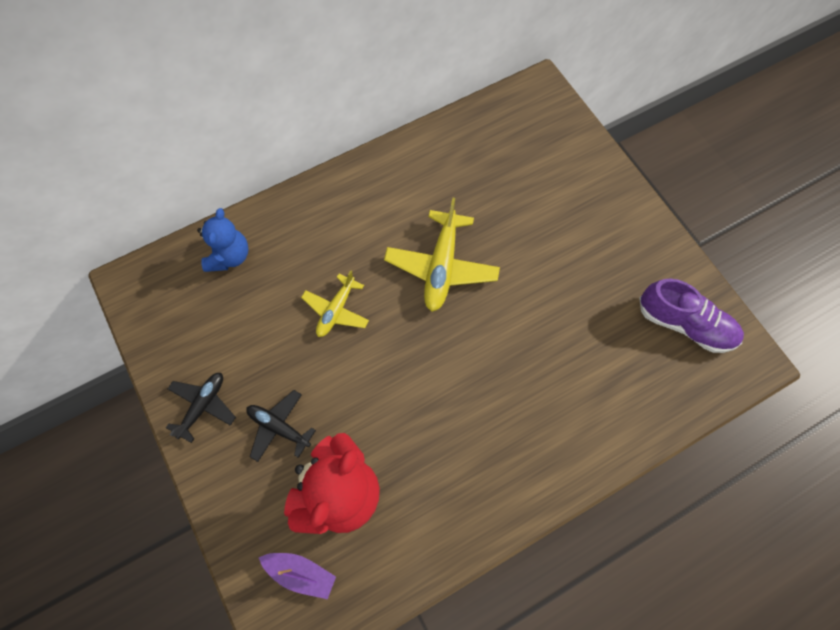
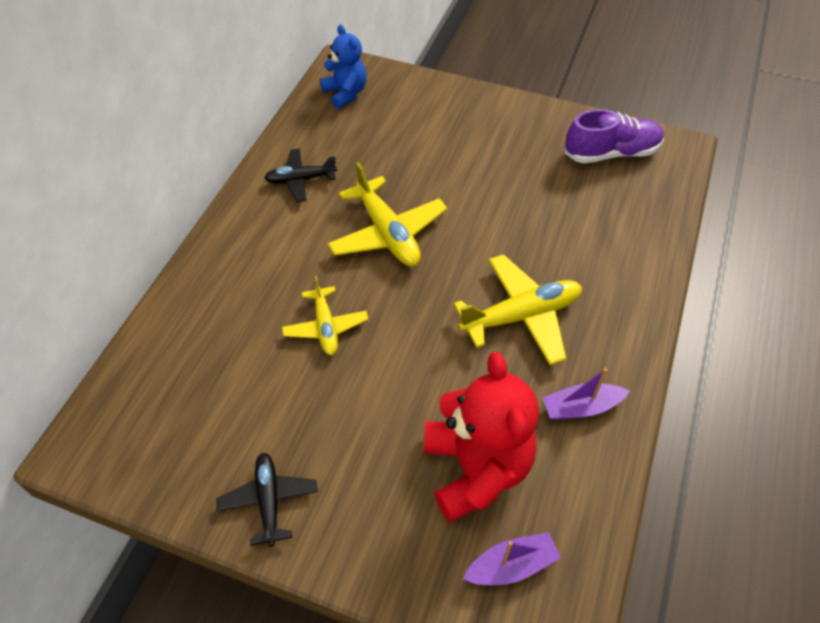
camera: 40 degrees left, 15 degrees down
(229, 256) = (171, 354): blue teddy bear -> blue teddy bear (345, 93)
(279, 427) = (366, 460): black plane -> black plane (300, 180)
(448, 510) = (581, 407): none -> purple boat
(473, 407) = (521, 316): none -> yellow plane

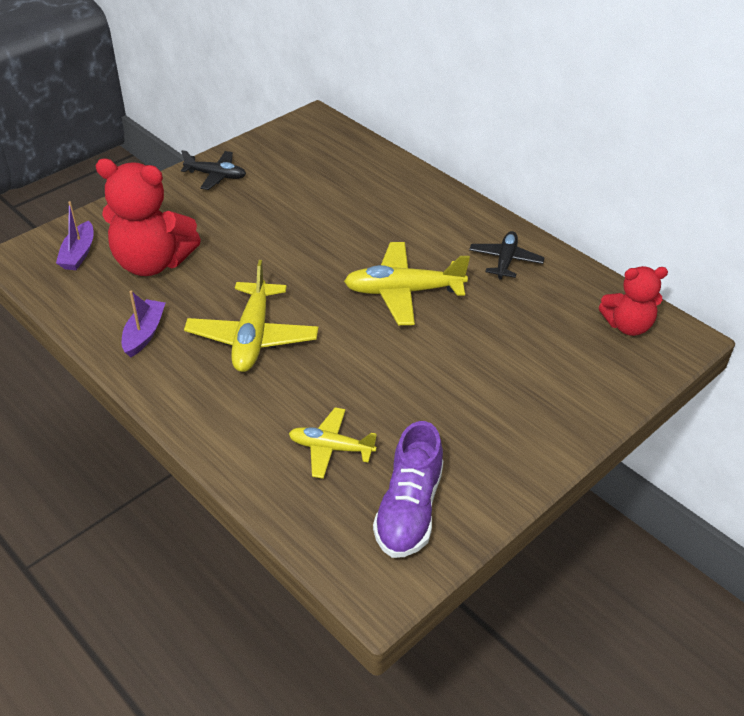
camera: 115 degrees right, 10 degrees down
(325, 327) = (329, 231): yellow plane -> yellow plane (331, 448)
(345, 93) = (627, 326): blue teddy bear -> red teddy bear

